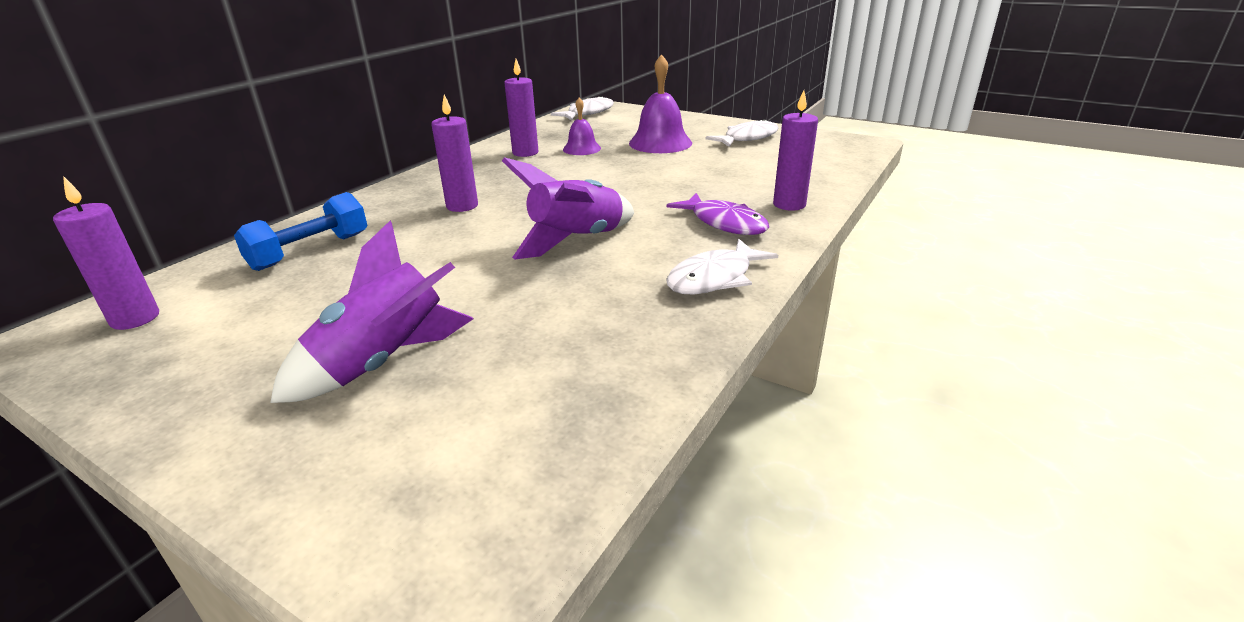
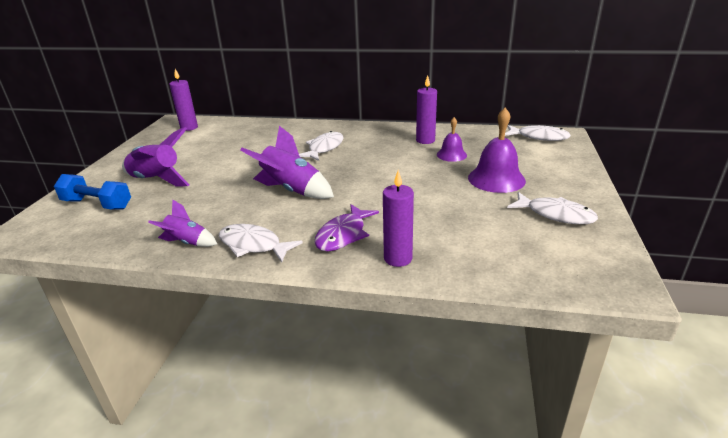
camera: 70 degrees right, 0 degrees up
(310, 251) = (254, 134): blue dumbbell -> blue dumbbell (97, 204)
(462, 206) = (324, 148): purple candle -> white fish
(673, 330) = (187, 243): none -> purple rocket

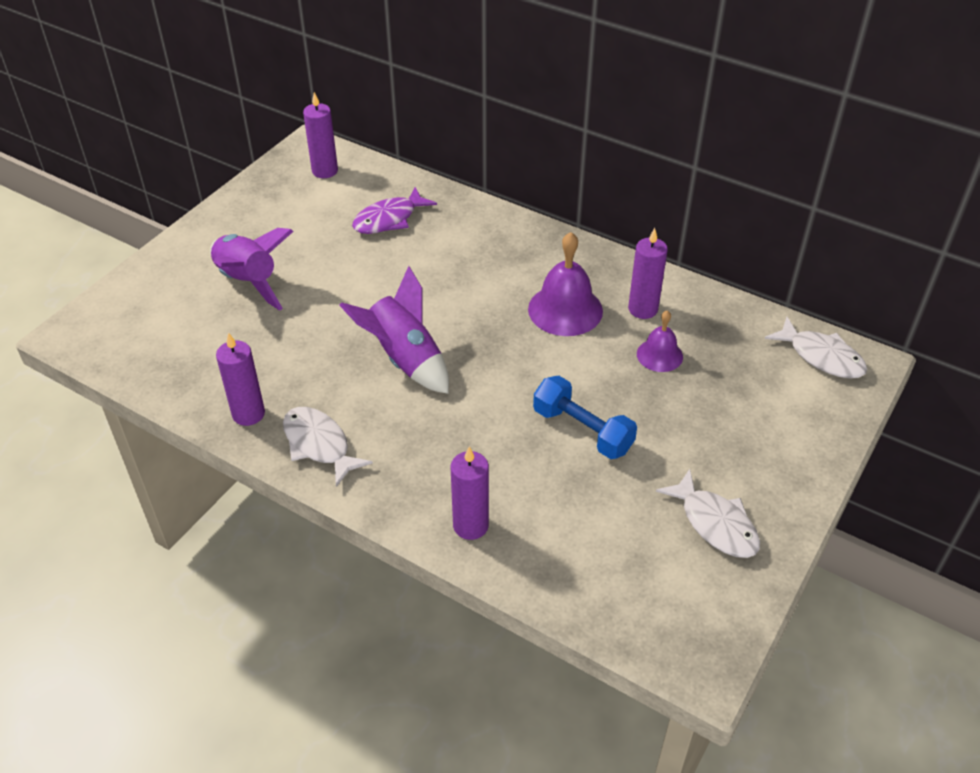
camera: 20 degrees right, 15 degrees up
(97, 204) = (168, 308): blue dumbbell -> blue dumbbell (582, 430)
(187, 243) = (248, 414): purple rocket -> purple candle
(324, 148) = (489, 281): white fish -> none
(343, 235) = (428, 464): purple fish -> purple fish (389, 219)
(496, 179) = (687, 428): purple bell -> purple bell (565, 310)

